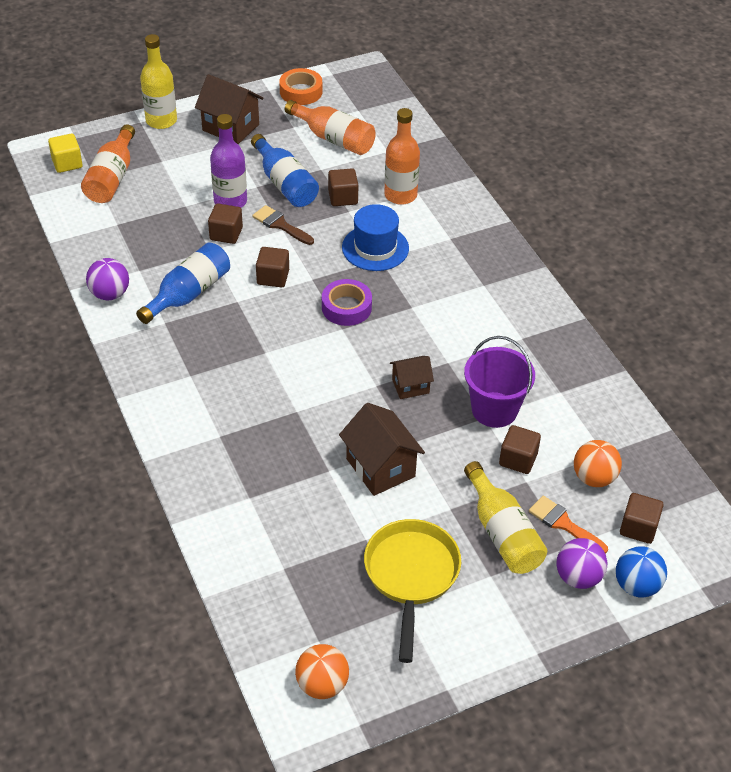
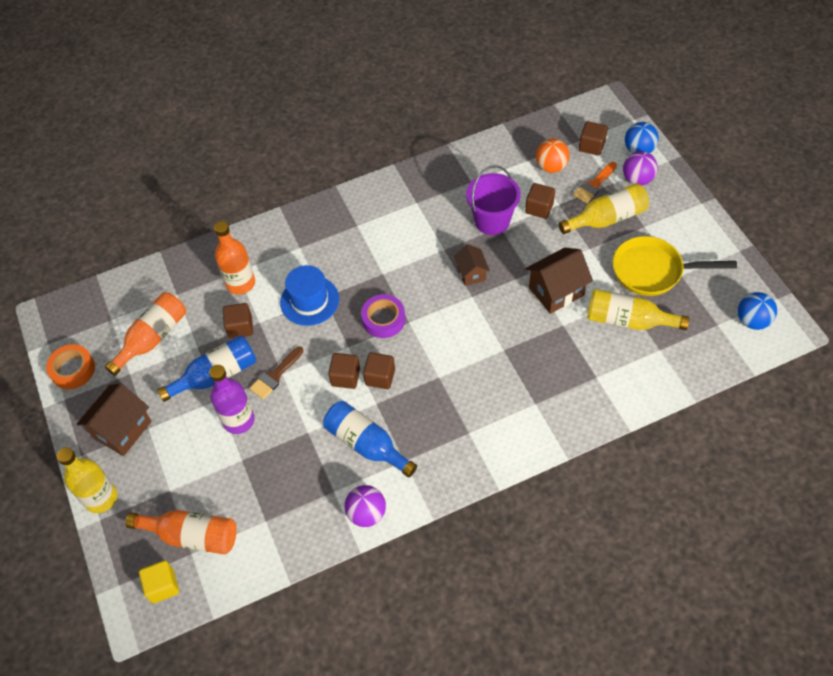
camera: 85 degrees left, 10 degrees up
(226, 234) = (285, 420): brown cube -> brown cube (380, 377)
(322, 684) = (752, 321): orange ball -> blue ball
(331, 539) = (628, 320): none -> yellow bottle

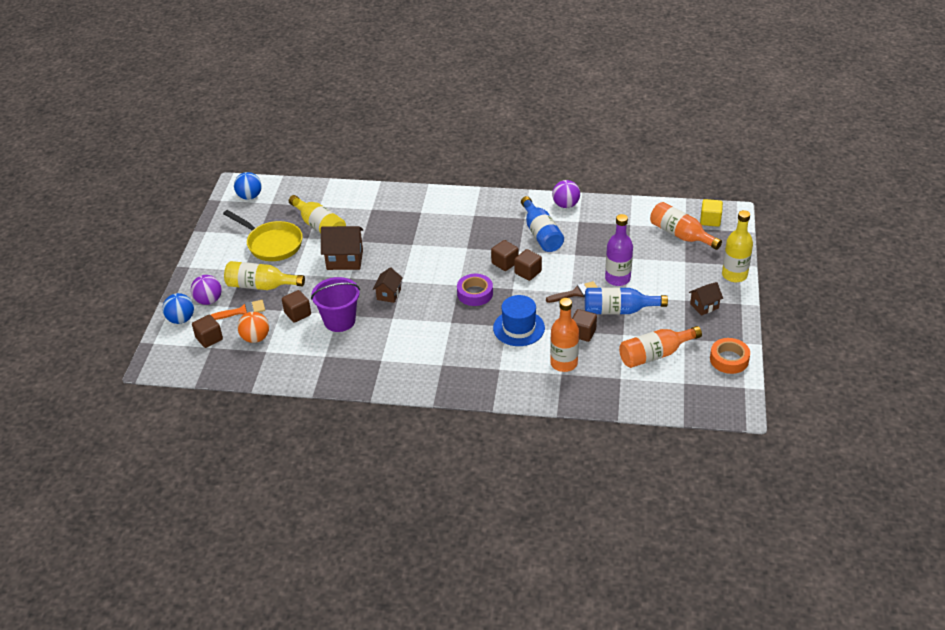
camera: 150 degrees left, 15 degrees down
(122, 430) = (704, 306): brown house -> brown house, size x0.60

